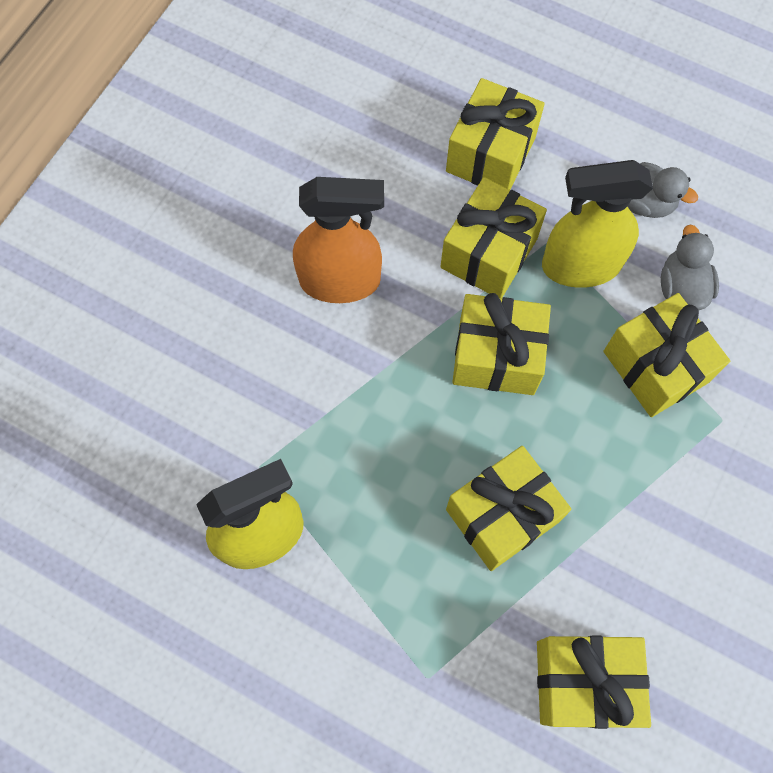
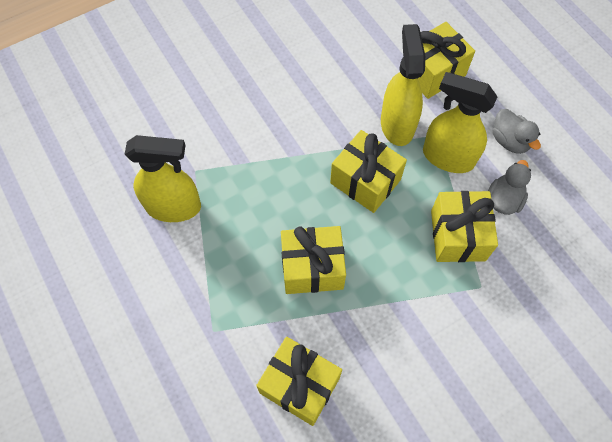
camera: 30 degrees right, 5 degrees down
(340, 281) = (303, 98): orange spray bottle -> none
(489, 253) = (397, 124): yellow gift -> yellow spray bottle

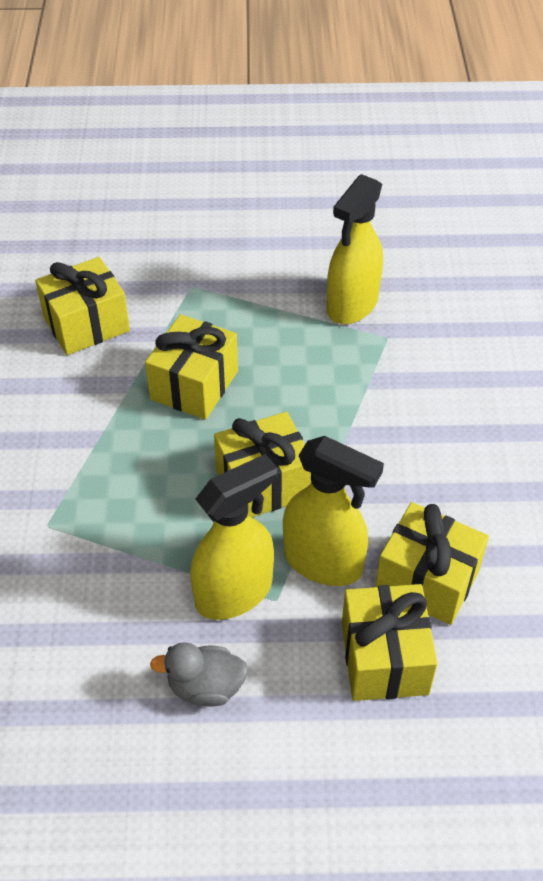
camera: 120 degrees right, 15 degrees down
(457, 235) = (123, 539): yellow gift -> yellow gift (427, 580)
(503, 200) = (128, 619): grey duck -> none

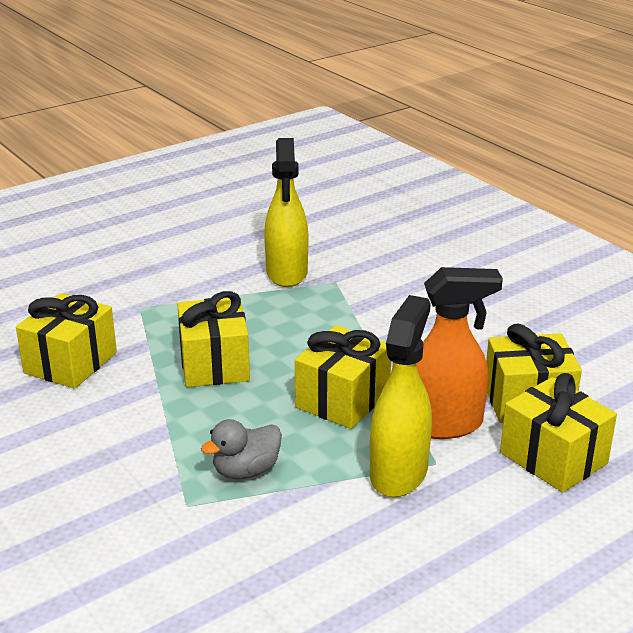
camera: 35 degrees left, 20 degrees down
(205, 687) = (446, 541): grey duck -> grey duck (246, 471)
(323, 562) = (444, 425): yellow spray bottle -> orange spray bottle

